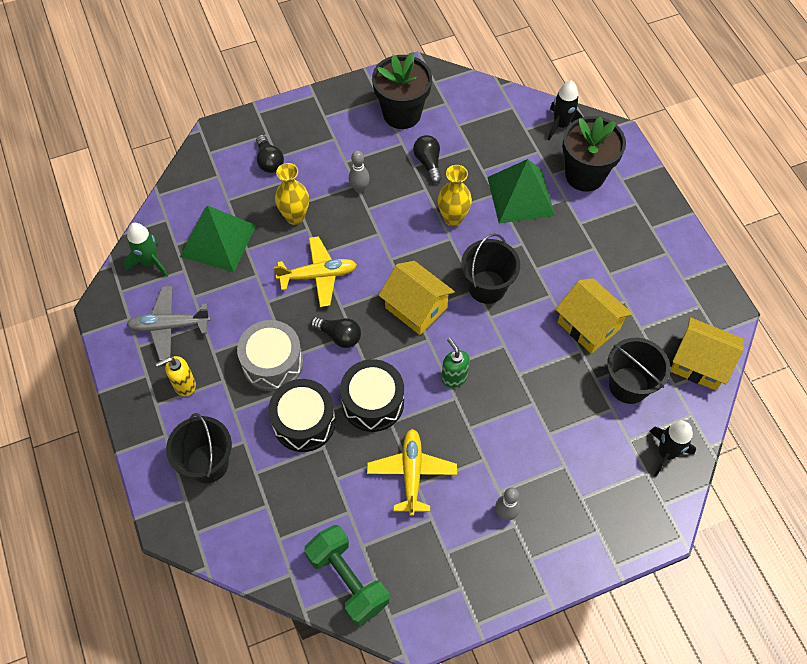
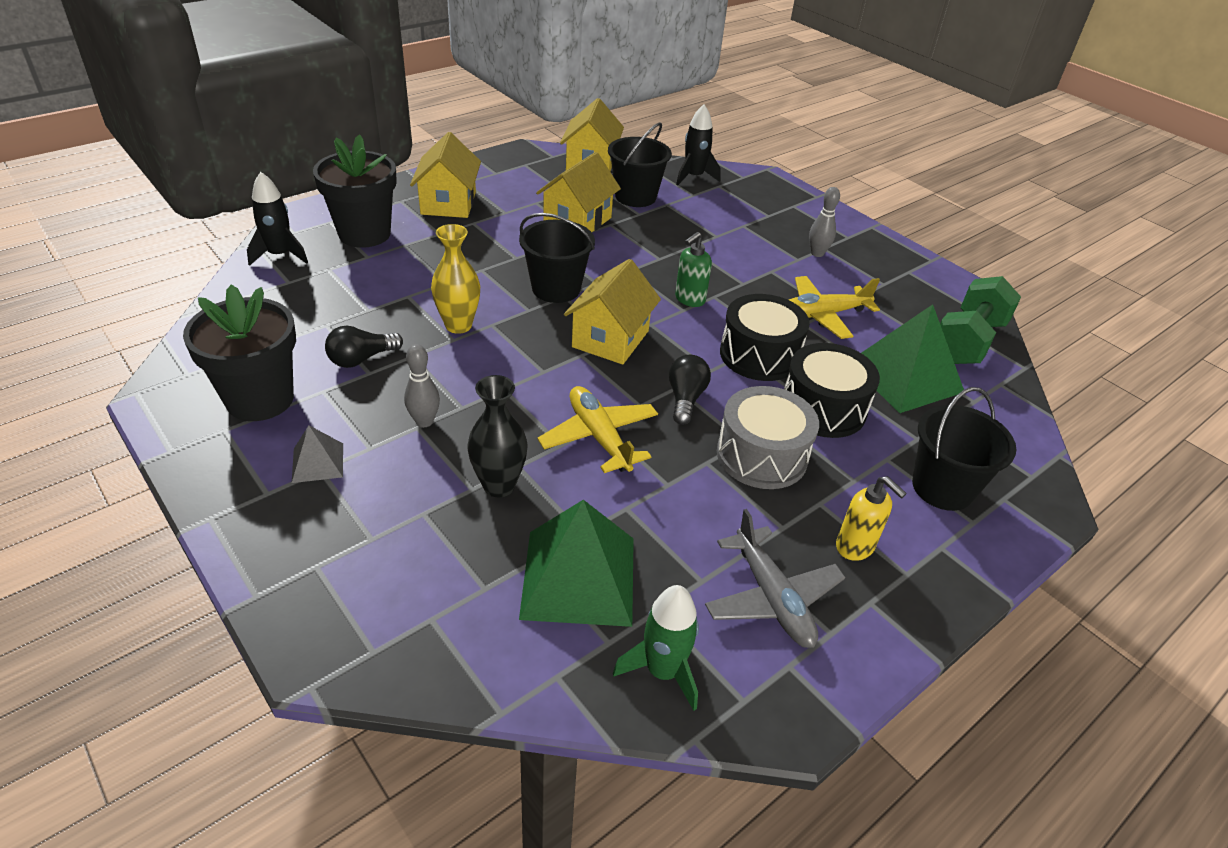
camera: 110 degrees left, 20 degrees down
(269, 161) = (383, 547): black light bulb -> none
(295, 217) = (499, 485): yellow vase -> black vase
(340, 138) = (318, 462): none -> grey pyramid
(520, 196) = (407, 276): green pyramid -> green pyramid (905, 377)
(628, 235) = (448, 203): none -> yellow house

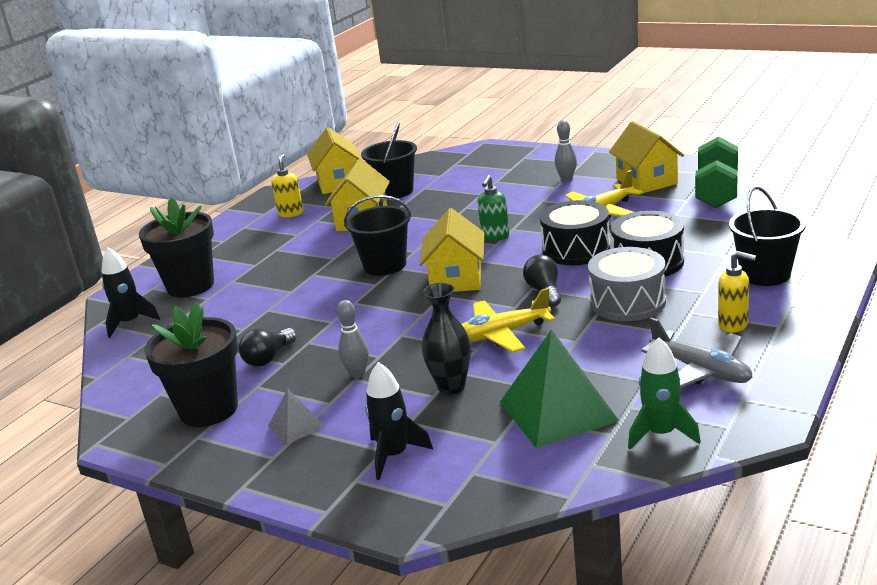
camera: 15 degrees left, 15 degrees down
(448, 203) = (243, 244): yellow house -> yellow house (646, 181)
(458, 325) = (328, 312): yellow vase -> none
(519, 183) = (291, 213): none -> yellow soap dispenser
(599, 437) = (500, 334): yellow plane -> yellow plane turned 60 degrees counterclockwise
(694, 177) = (430, 165): black rocket -> black rocket (394, 455)
(905, 377) = (690, 226): green pyramid -> none

